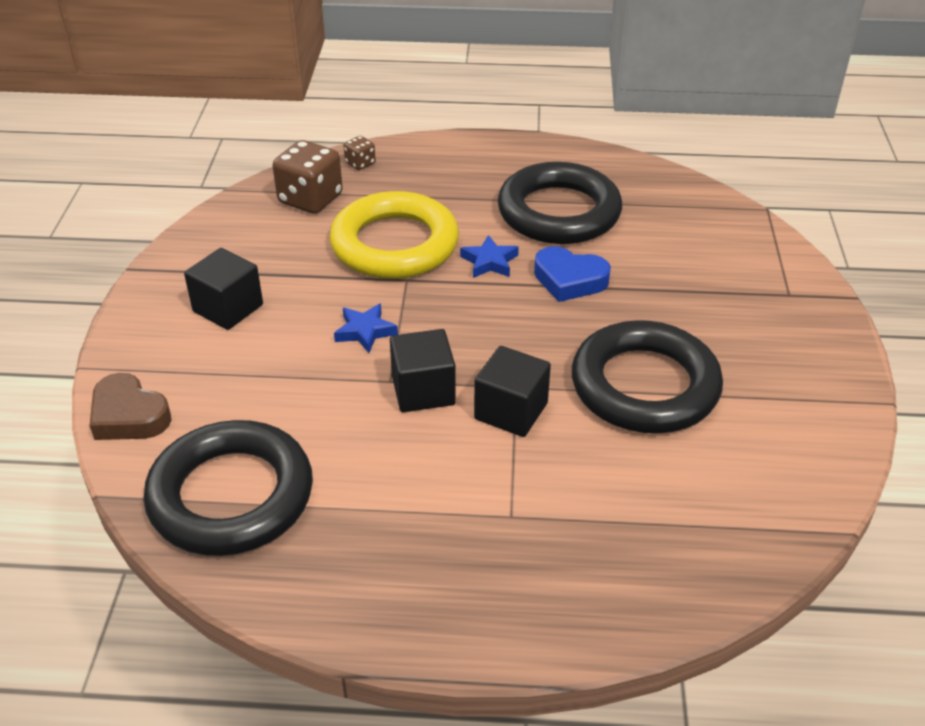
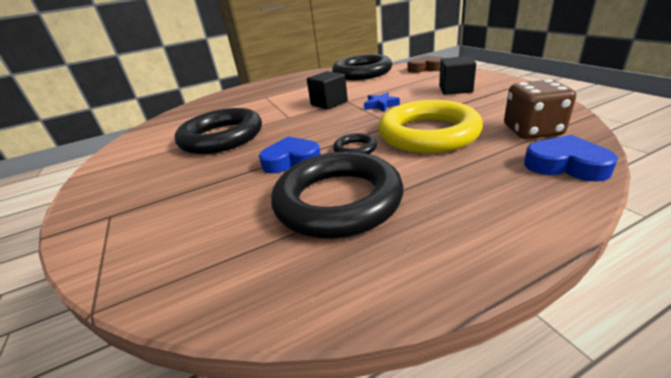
camera: 155 degrees right, 10 degrees down
(360, 163) = (565, 165): brown dice -> blue heart
(489, 262) = (355, 149): blue star -> black ring
(511, 411) = (284, 111): black cube -> none

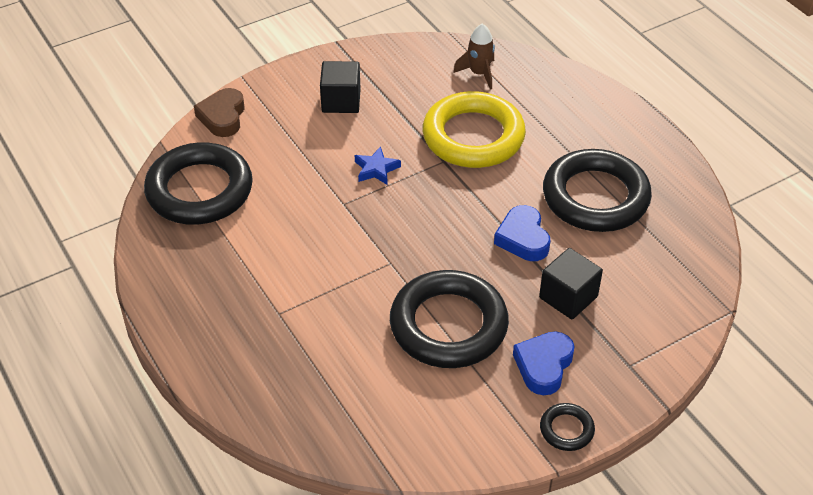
camera: 100 degrees left, 15 degrees up
(329, 103) = (348, 222): black cube -> black cube (568, 297)
(355, 149) = (501, 190): black ring -> black ring (566, 429)
(532, 131) = (479, 74): brown dice -> brown rocket
(565, 165) = (543, 73): blue heart -> blue heart (543, 366)

